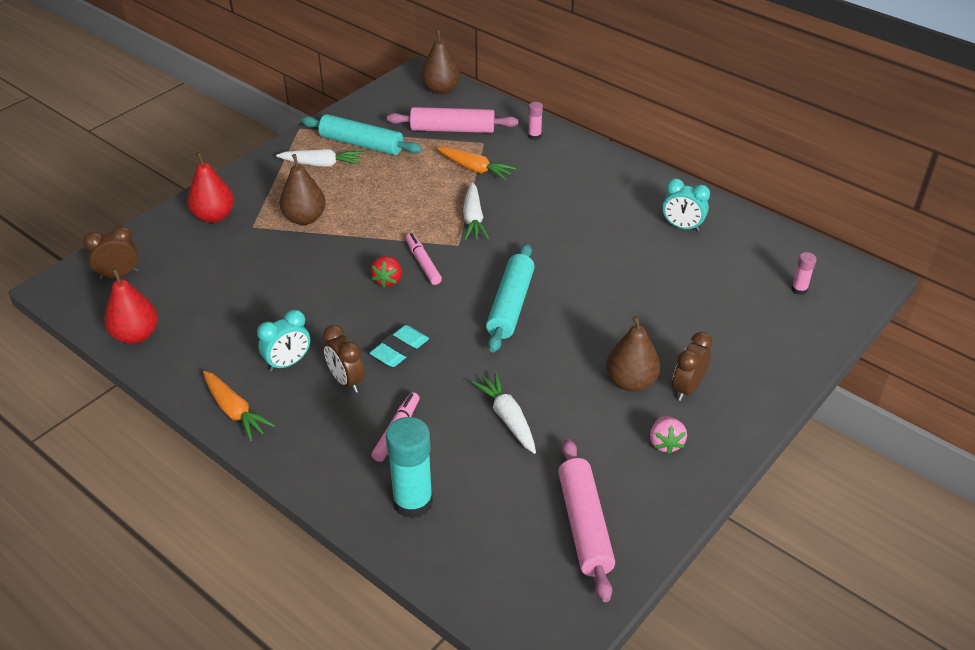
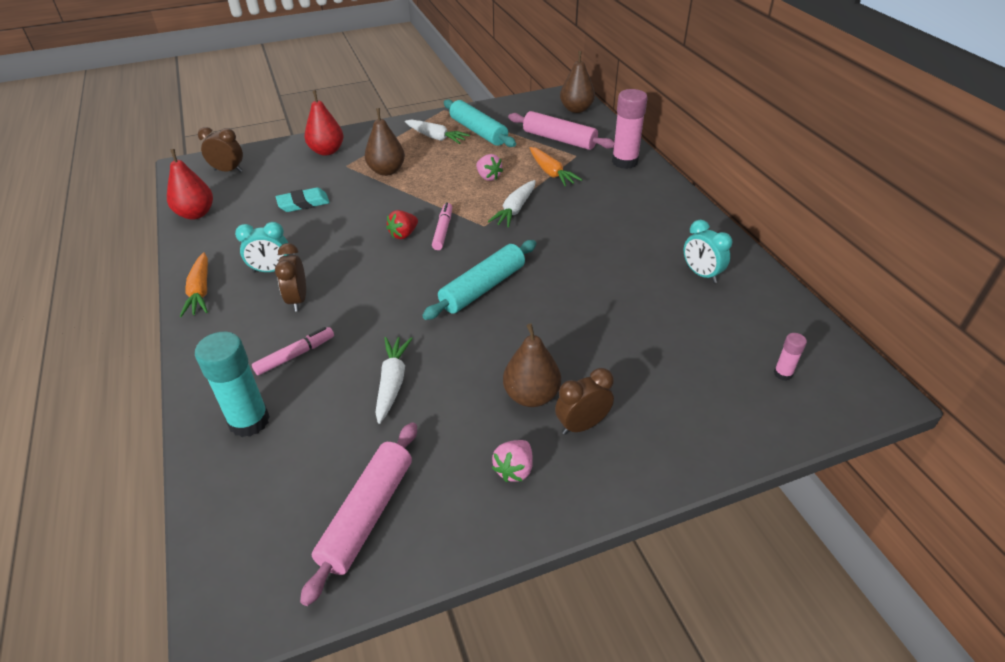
camera: 30 degrees right, 0 degrees up
(399, 349) = (361, 291): turquoise eraser -> turquoise eraser (303, 203)
(417, 192) = (488, 177): none -> pink strawberry
(534, 136) = (624, 162): pink glue stick -> pink glue stick, size x2.07

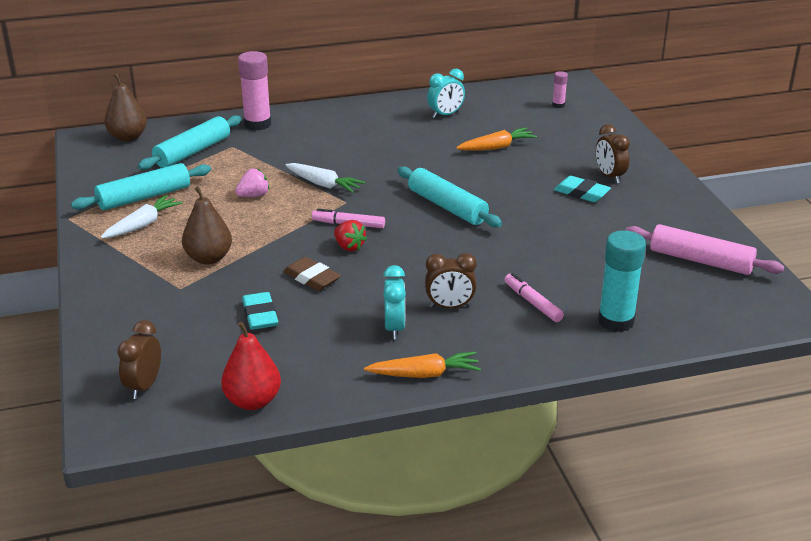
camera: 85 degrees left, 10 degrees down
(327, 151) = (133, 304): red pear -> none
(354, 220) = (311, 278): none -> brown eraser
(392, 383) = (568, 251): white carrot -> none
(514, 469) = (652, 203): pink strawberry -> none
(531, 396) = (581, 193): brown pear -> turquoise eraser
(551, 173) = (261, 161): orange carrot -> orange carrot (496, 147)
(559, 139) = (193, 152): pink rolling pin -> turquoise rolling pin

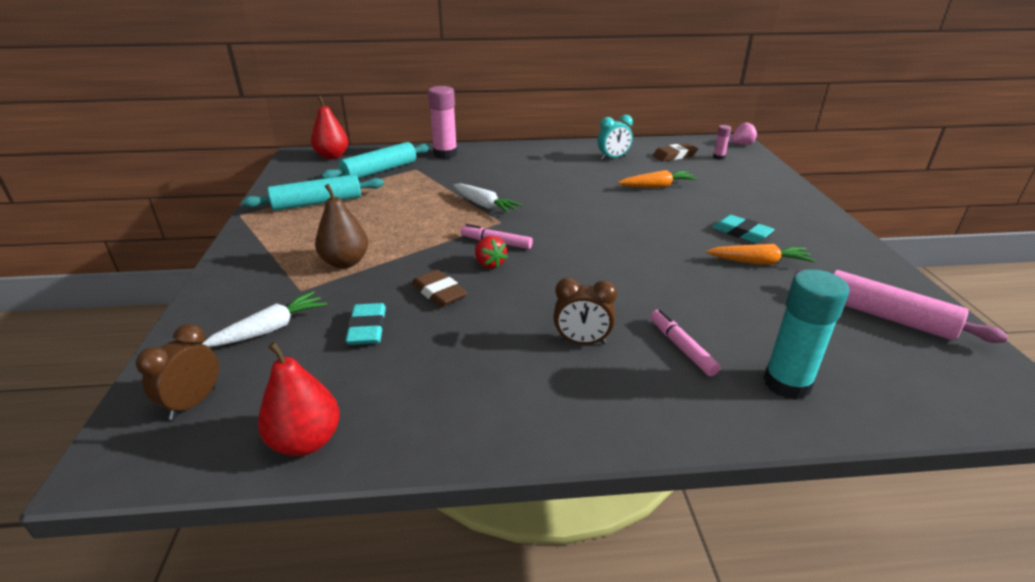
camera: 10 degrees right, 0 degrees up
(128, 137) = (332, 156): brown pear -> red pear
(143, 225) = (301, 226): white carrot -> white carrot (270, 329)
(253, 195) = (416, 209): pink strawberry -> pink strawberry (742, 144)
(394, 328) = (511, 361): turquoise clock -> none
(424, 374) = (532, 430): orange carrot -> orange carrot (759, 262)
(447, 207) = (599, 234): turquoise rolling pin -> none
(511, 106) = (674, 155): none -> brown eraser
(609, 176) = (770, 220): brown clock -> none

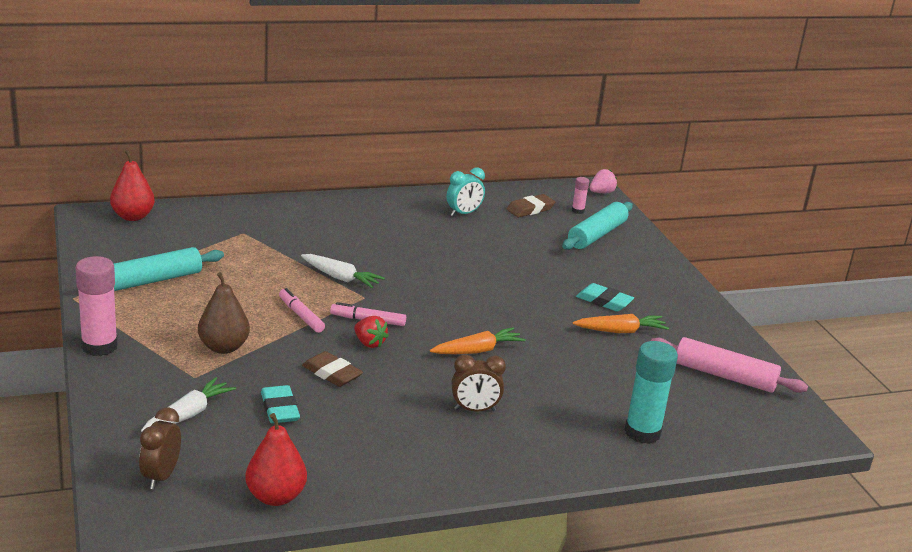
camera: 15 degrees left, 5 degrees down
(380, 171) = (202, 236): turquoise rolling pin -> turquoise rolling pin (597, 235)
(445, 154) = (269, 211): pink glue stick -> pink glue stick (99, 346)
(657, 186) = (517, 250): orange carrot -> orange carrot (477, 350)
(681, 347) = (558, 410): pink marker -> pink marker (301, 315)

